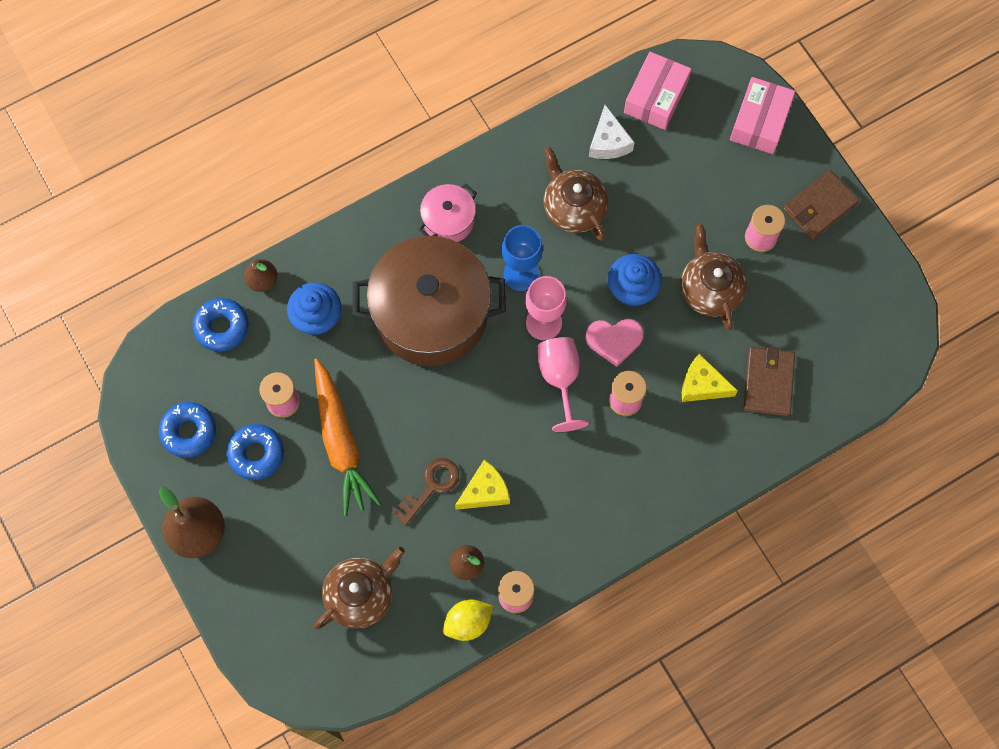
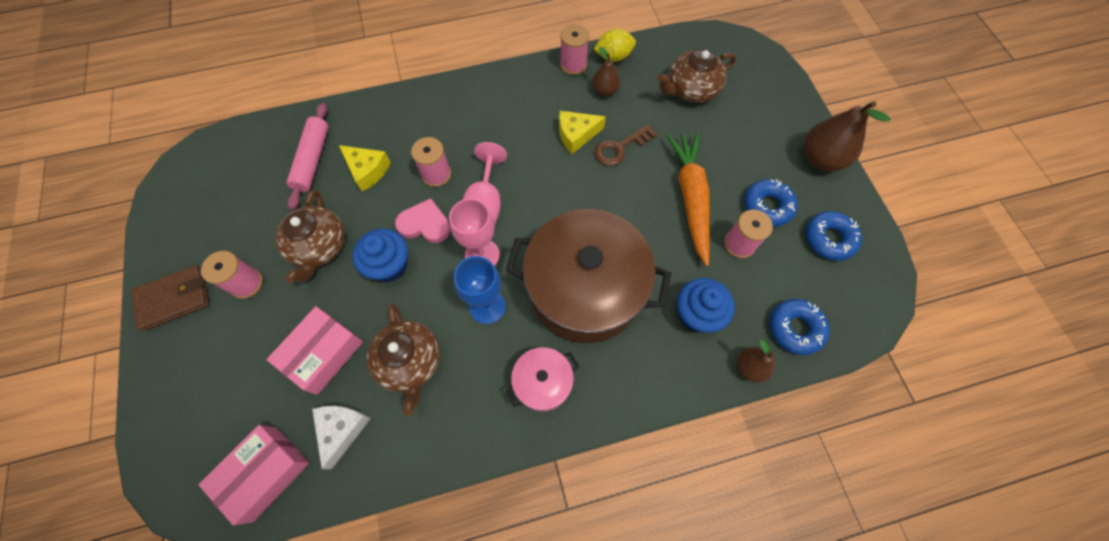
camera: 165 degrees left, 5 degrees down
(759, 122) = (173, 408): pink box -> pink box (323, 353)
(768, 382) = (312, 160): brown wallet -> pink rolling pin

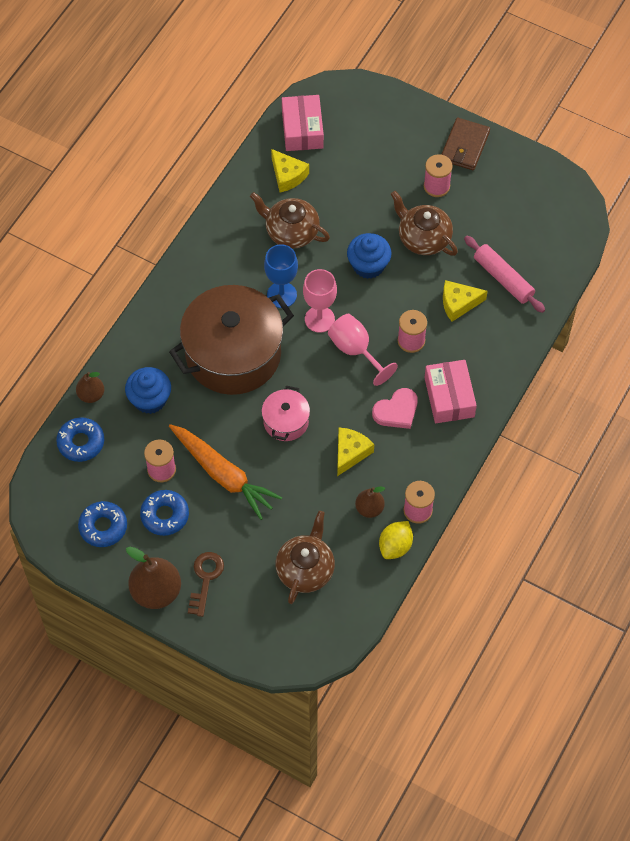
camera: 135 degrees right, 5 degrees down
(323, 353) = (344, 195): pink box -> pink box (449, 397)
(342, 429) = (287, 176): white cheese -> yellow cheese
(425, 224) = (378, 305): pink heart -> pink heart (396, 411)
(543, 383) = (204, 285): pink pot -> pink pot (286, 421)
(620, 148) = (309, 470): brown key -> brown key (205, 579)

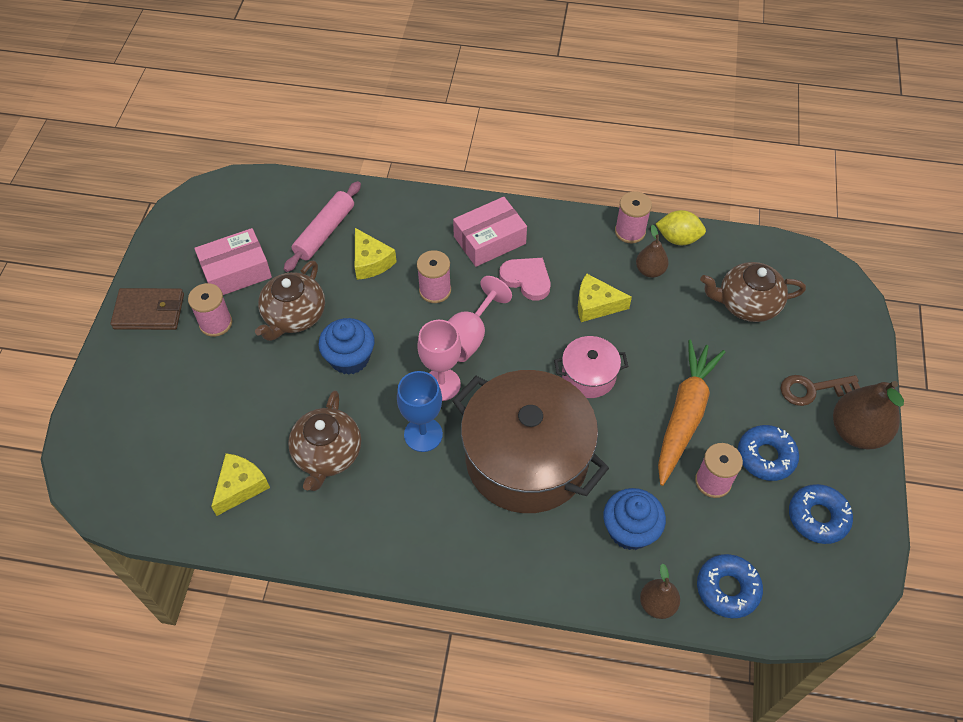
camera: 110 degrees left, 5 degrees down
(302, 129) = (160, 493): pink box -> pink box (236, 271)

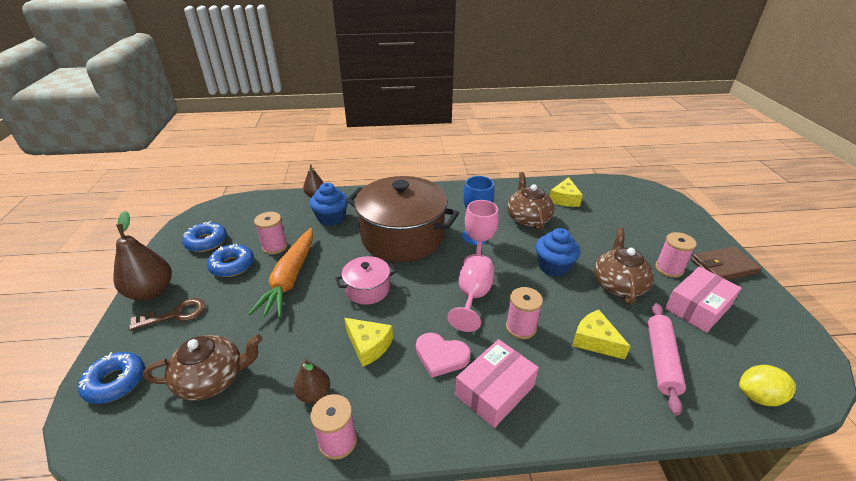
camera: 165 degrees right, 20 degrees down
(596, 305) = (368, 346): yellow cheese -> yellow cheese turned 45 degrees clockwise
(678, 238) = (277, 445): yellow lemon -> yellow lemon (758, 396)
(727, 589) = (274, 206): blue donut -> blue donut (116, 382)

